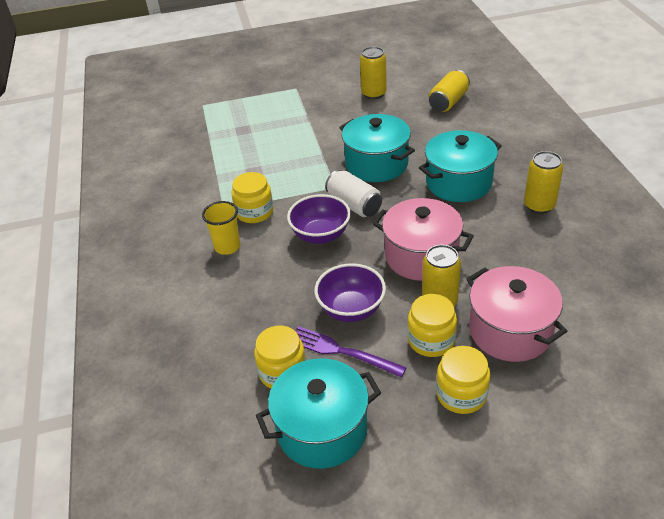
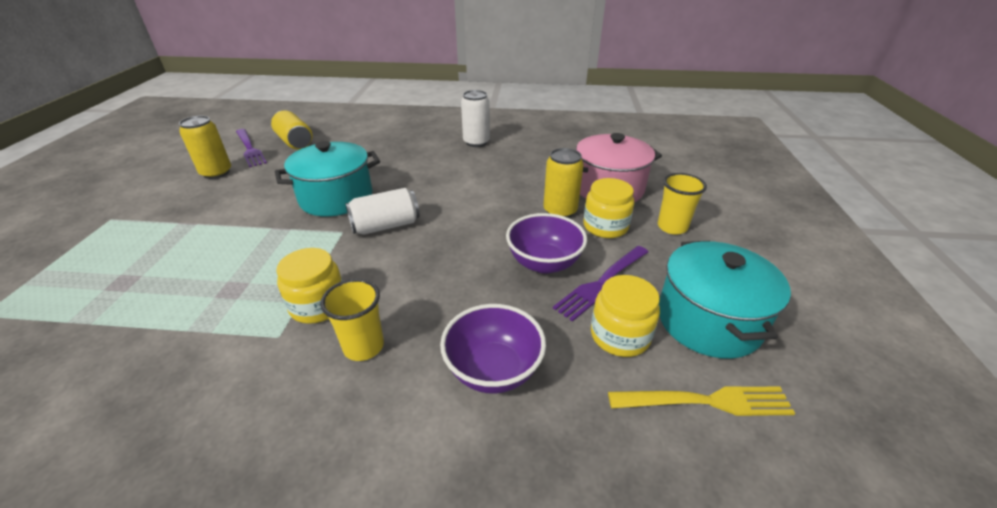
camera: 75 degrees left, 5 degrees down
(234, 431) = (707, 401): none -> yellow fork
(320, 235) = (413, 259): purple bowl -> purple bowl (493, 370)
(419, 88) = (250, 149): none -> purple fork
(421, 256) = (495, 206): pink pot -> none
(458, 183) = (414, 165): turquoise pot -> none
(461, 394) = (672, 227): yellow jar -> yellow cup
(539, 205) = (476, 142): yellow can -> white can

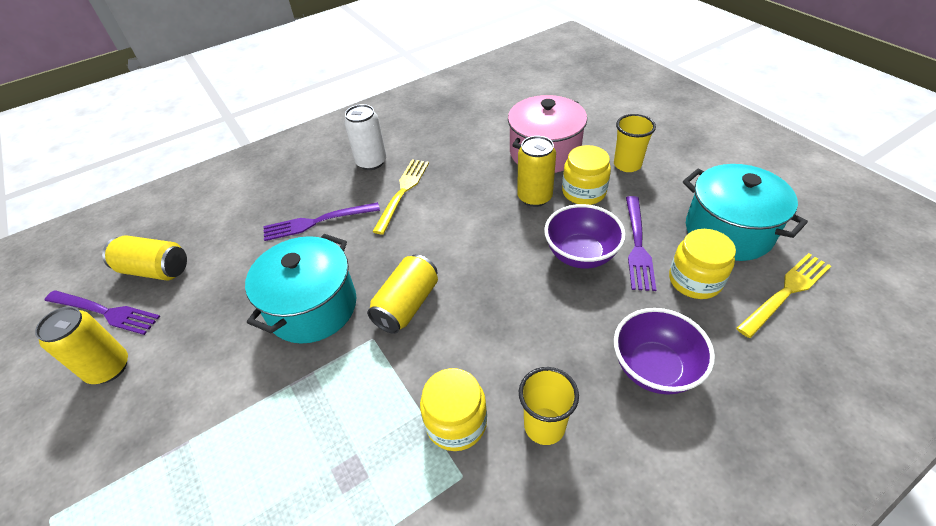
camera: 35 degrees left, 10 degrees up
(386, 226) = (407, 305): white can -> yellow can
(400, 158) = (316, 222): none -> purple fork
(473, 166) = (403, 191): none -> yellow fork

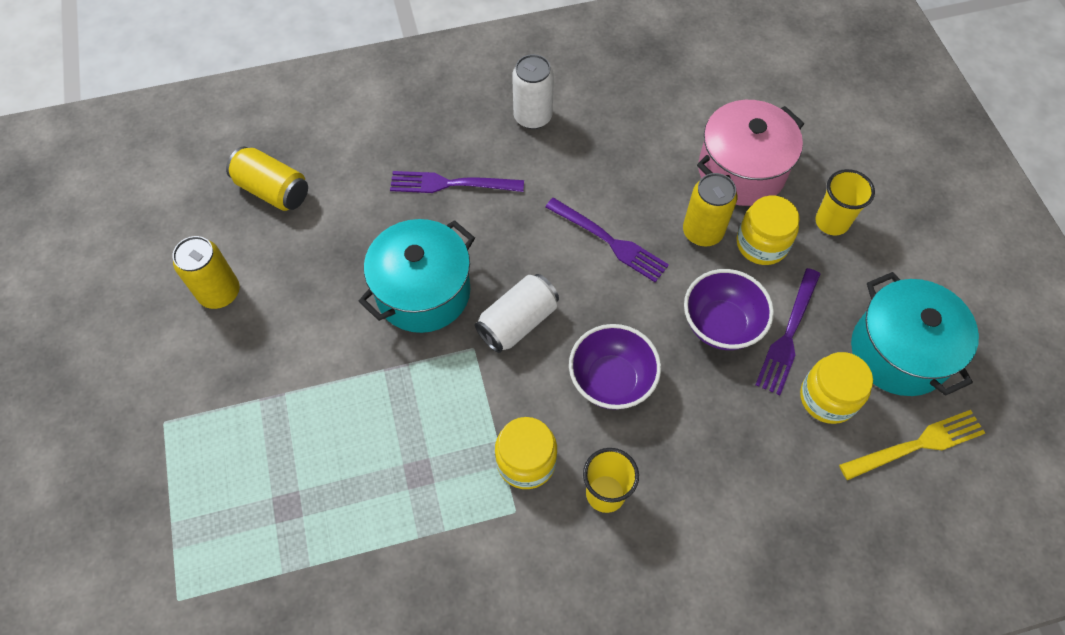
camera: 15 degrees right, 15 degrees up
(106, 312) = (221, 227): purple fork -> purple fork (610, 242)
(403, 191) = (556, 173): yellow fork -> none
(407, 305) = (517, 322): yellow can -> white can
(654, 368) = (735, 476): purple bowl -> purple bowl (611, 380)

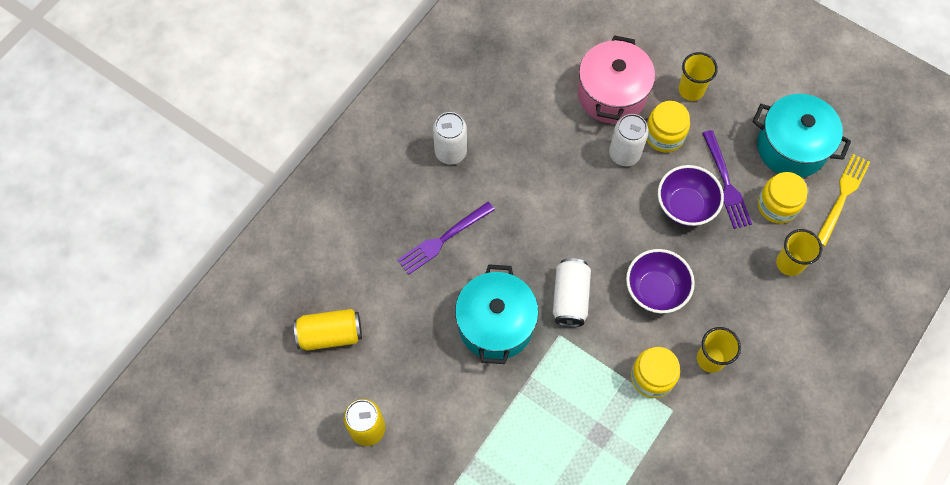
camera: 40 degrees left, 5 degrees up
(610, 242) = (577, 202): purple fork -> none
(702, 232) = (624, 154): yellow can -> white can
(787, 466) = (789, 263): none -> yellow cup

